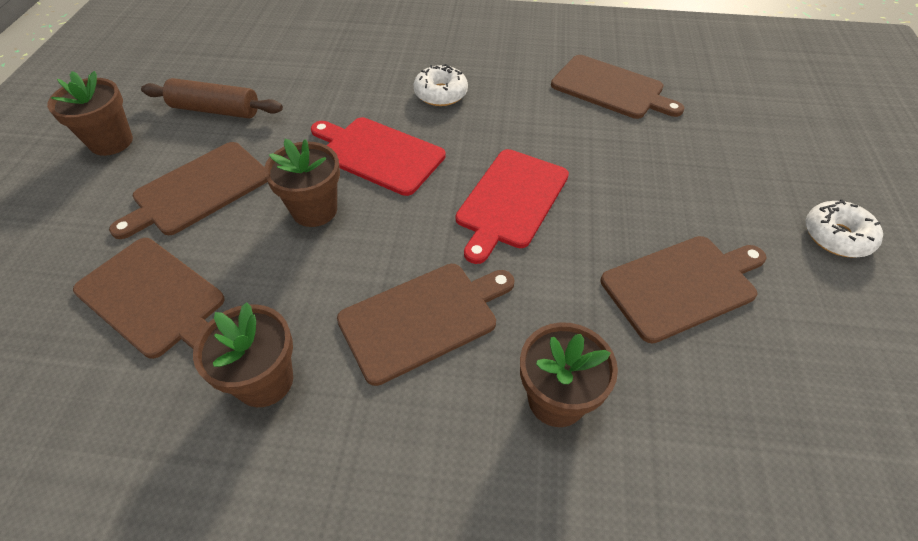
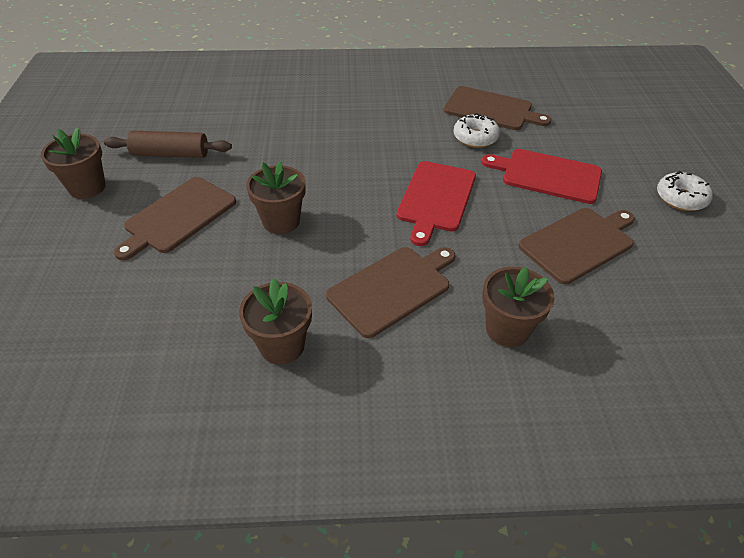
camera: 10 degrees left, 5 degrees down
(154, 298) = (170, 300): brown cutting board -> none
(378, 154) = (320, 175): red cutting board -> red cutting board (547, 175)
(441, 93) = (357, 125): white donut -> white donut (475, 137)

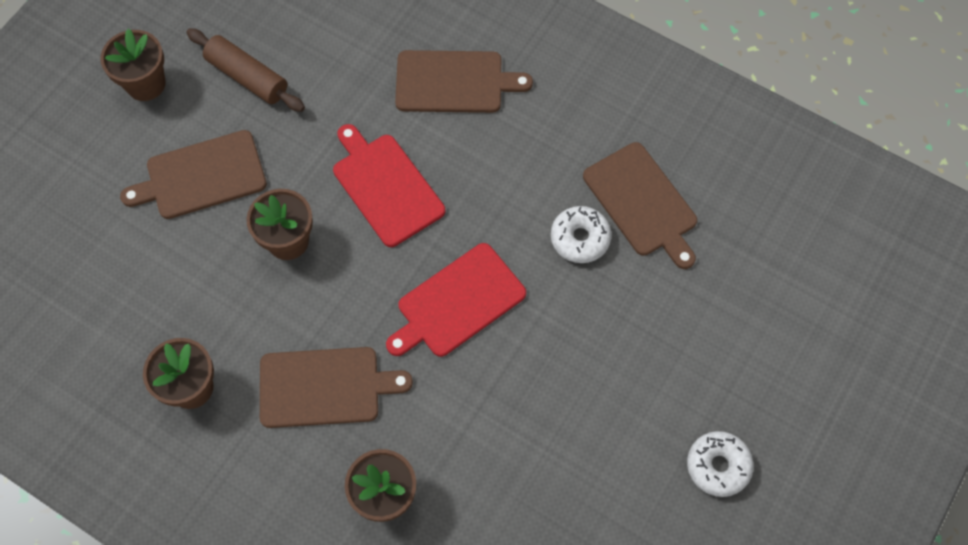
camera: 35 degrees right, 20 degrees up
(547, 175) = (604, 343): red cutting board -> red cutting board (385, 187)
(578, 243) = (545, 450): brown cutting board -> brown cutting board (454, 82)

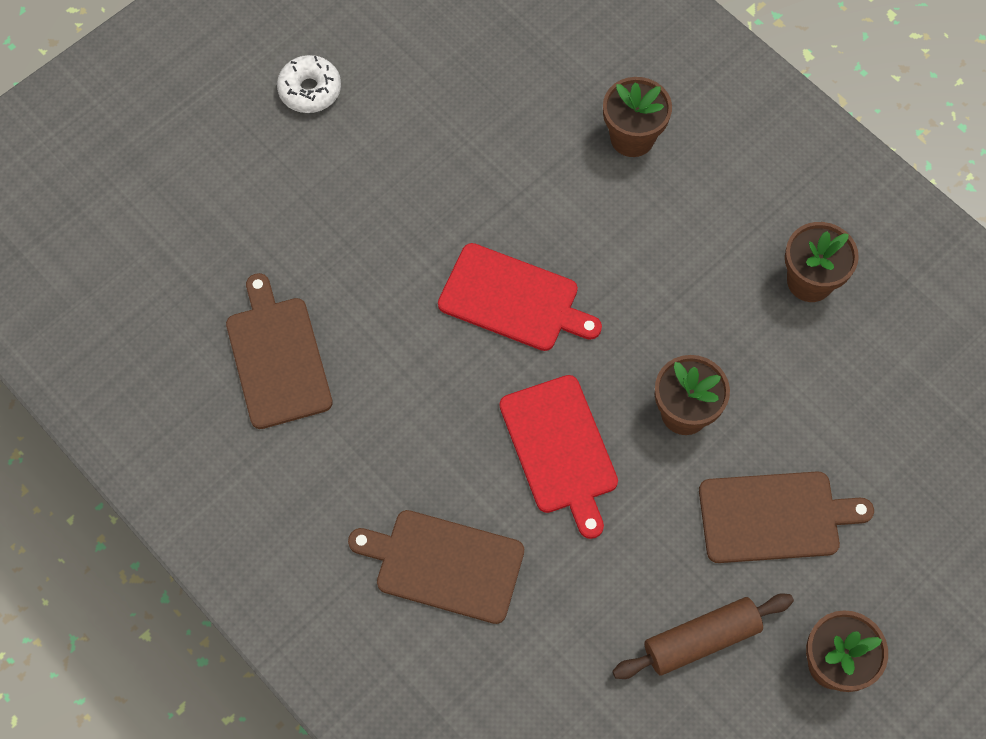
camera: 165 degrees left, 0 degrees up
(247, 77) = (701, 640): brown rolling pin -> brown rolling pin turned 75 degrees counterclockwise
(325, 387) = (671, 249): brown cutting board -> none
(458, 303) = (513, 299): red cutting board -> red cutting board turned 45 degrees clockwise
(580, 238) = (360, 335): white donut -> none

